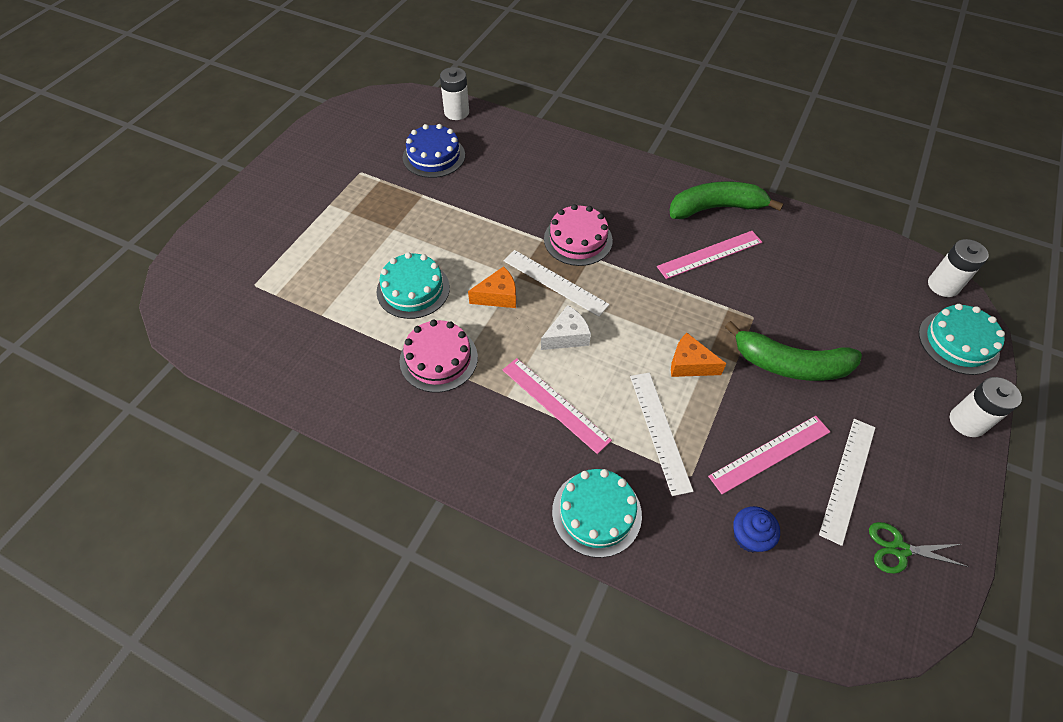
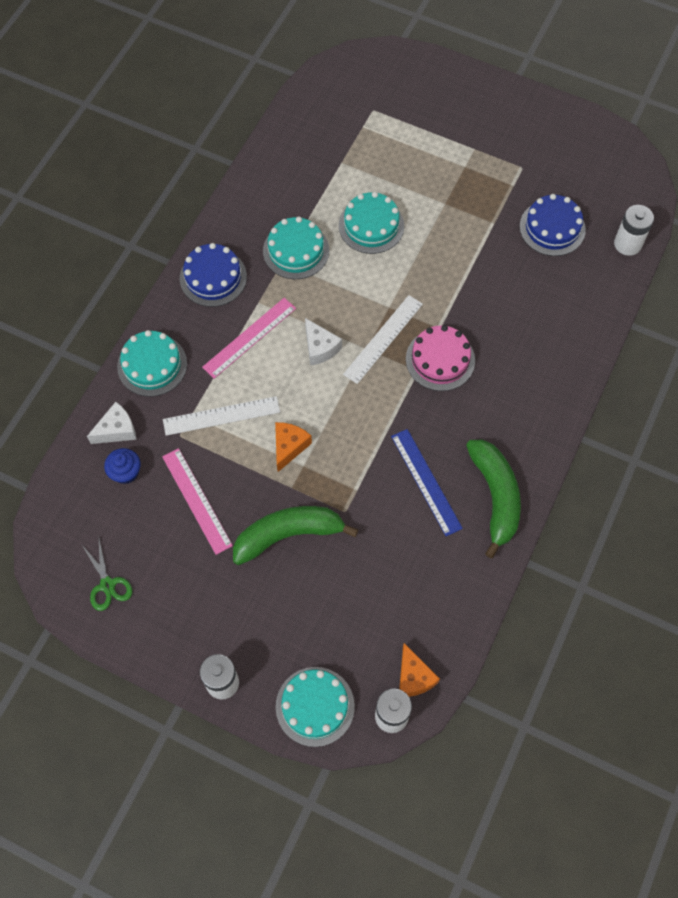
camera: 90 degrees right, 10 degrees up
(438, 359) = (296, 250): pink cake -> turquoise cake
(469, 445) = (213, 277): none -> blue cake
(498, 296) = (365, 292): orange cheese -> orange cheese (413, 677)
(693, 551) = (117, 430): none -> white cheese
(710, 254) = (426, 481): pink ruler -> blue ruler
(790, 364) = (288, 535): green banana -> green banana turned 60 degrees clockwise
(848, 479) = (170, 559): white ruler -> none
(899, 549) = (107, 585): green scissors -> green scissors turned 150 degrees clockwise

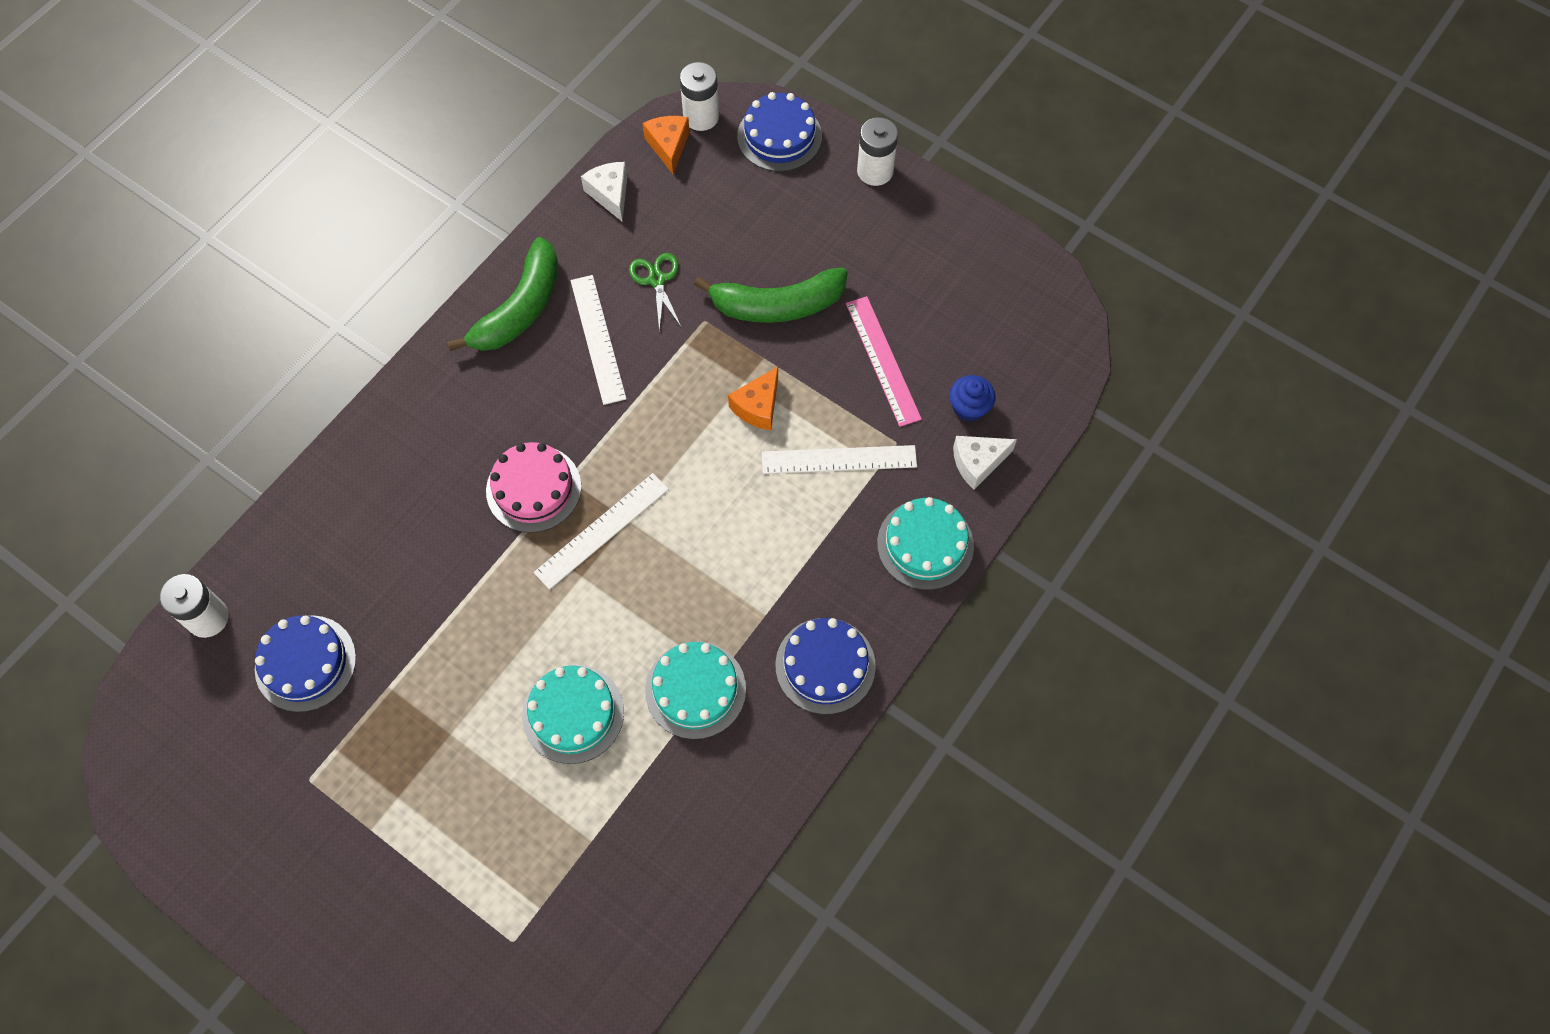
camera: 170 degrees left, 0 degrees up
(107, 585) = (997, 284): green scissors -> green scissors (657, 280)
(249, 337) = (786, 562): pink ruler -> none
(315, 706) = (779, 136): turquoise cake -> blue cake
(320, 347) = (691, 532): white cheese -> white cheese (610, 194)
(426, 481) = (598, 339): blue ruler -> white ruler
(495, 497) = (520, 309): green banana -> green banana turned 150 degrees counterclockwise

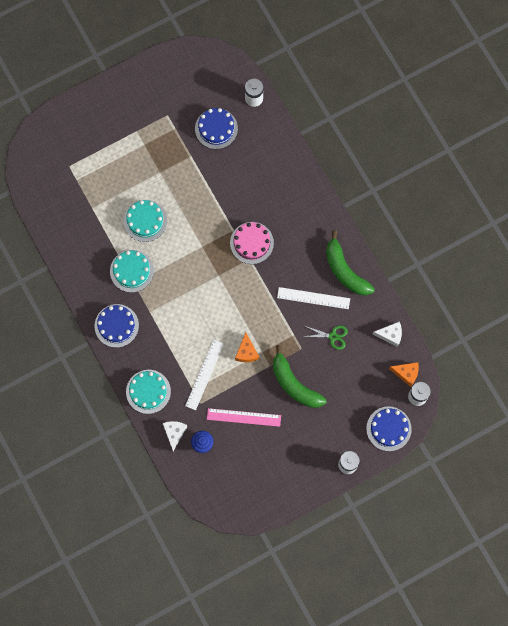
camera: 115 degrees right, 10 degrees up
(602, 530) = (219, 263): white ruler -> none
(758, 406) = (246, 352): orange cheese -> orange cheese turned 150 degrees counterclockwise
(777, 305) = (294, 384): green banana -> green banana turned 60 degrees counterclockwise

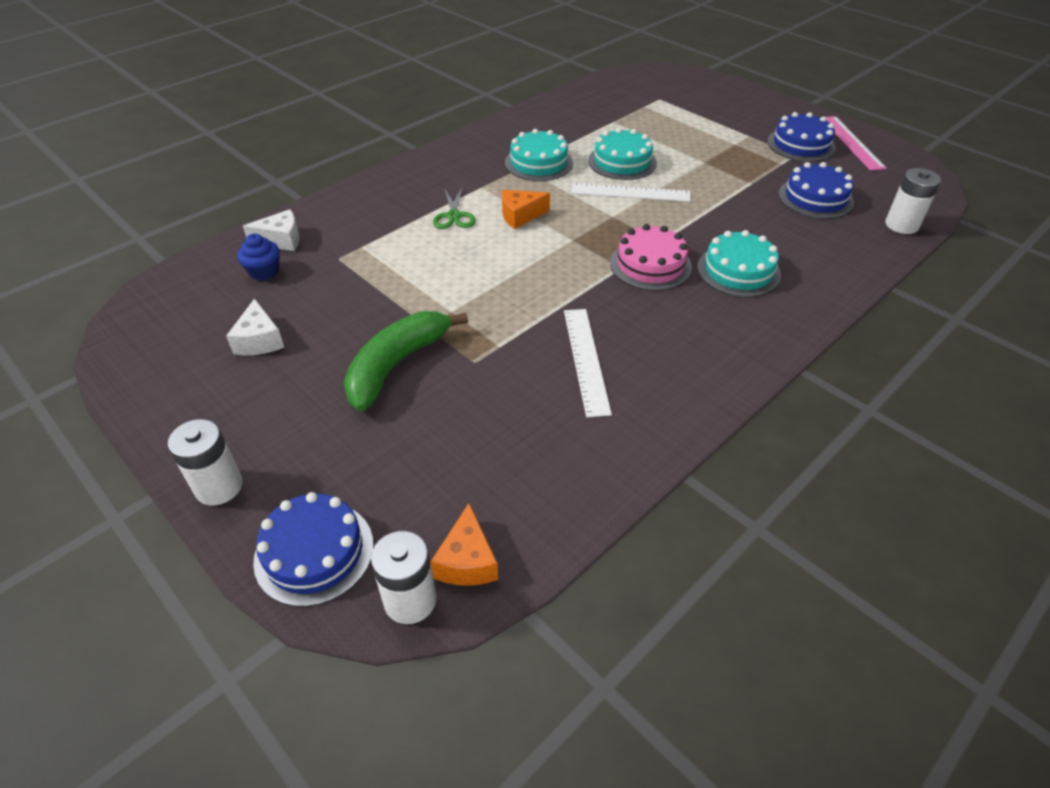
camera: 75 degrees right, 30 degrees down
(116, 325) = (449, 163): blue cake -> blue cake (801, 145)
(148, 391) = (350, 205): turquoise cake -> turquoise cake (738, 271)
(204, 374) = (391, 254): white ruler -> white ruler (630, 193)
(243, 417) = (318, 310): pink ruler -> pink ruler (851, 142)
(246, 352) = (445, 293): orange cheese -> orange cheese (520, 216)
(333, 336) = (515, 404): green scissors -> green scissors (454, 216)
(345, 270) = (667, 396): green banana -> none
(390, 335) = (555, 506): white cheese -> white cheese (259, 340)

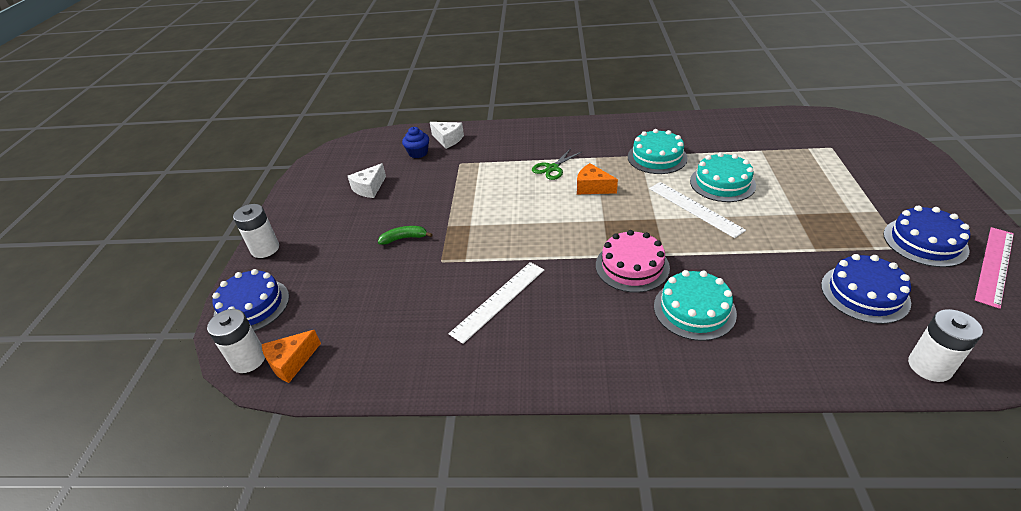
camera: 50 degrees right, 5 degrees down
(396, 365) = (404, 238): green banana -> green banana, size x0.48

